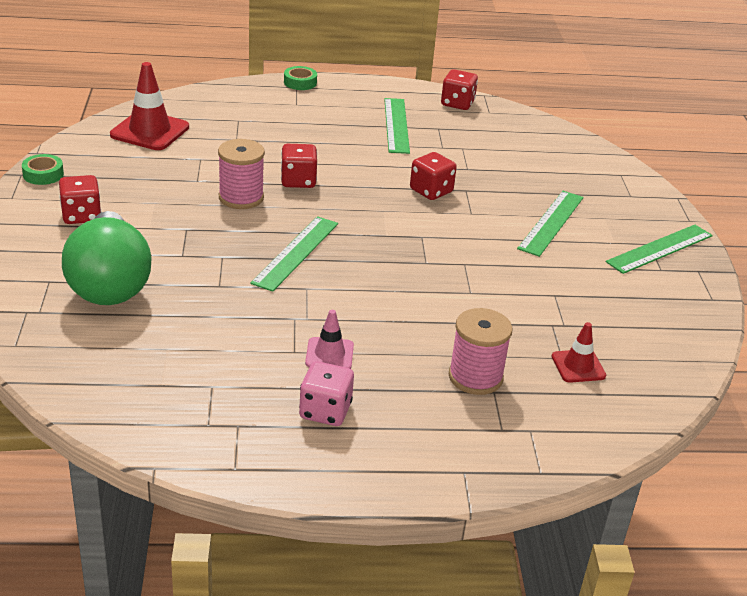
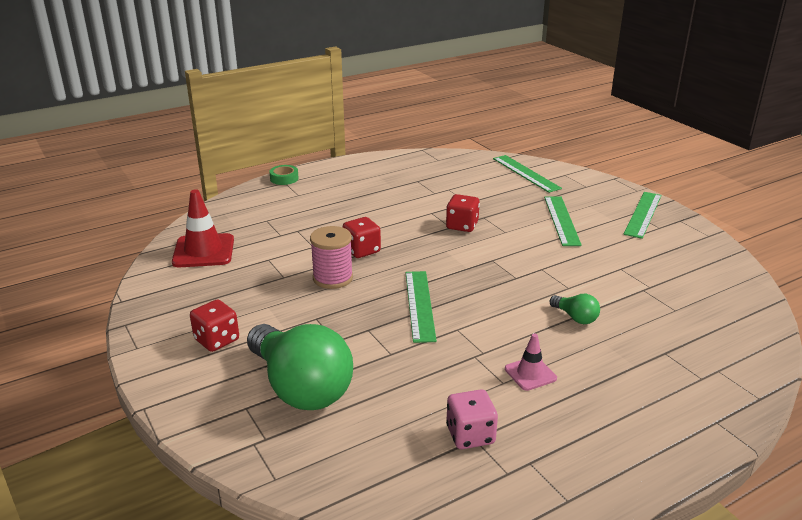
camera: 25 degrees left, 5 degrees down
(43, 174) = (146, 317): green tape -> none
(325, 411) = (577, 420): pink dice -> pink dice (470, 435)
(396, 125) = (387, 187): green ruler -> green ruler (526, 173)
(440, 323) = (575, 317): none -> green light bulb
(457, 103) = (411, 160): red dice -> none
(475, 377) = (642, 347): pink spool -> none
(578, 366) = (691, 312): red traffic cone -> none

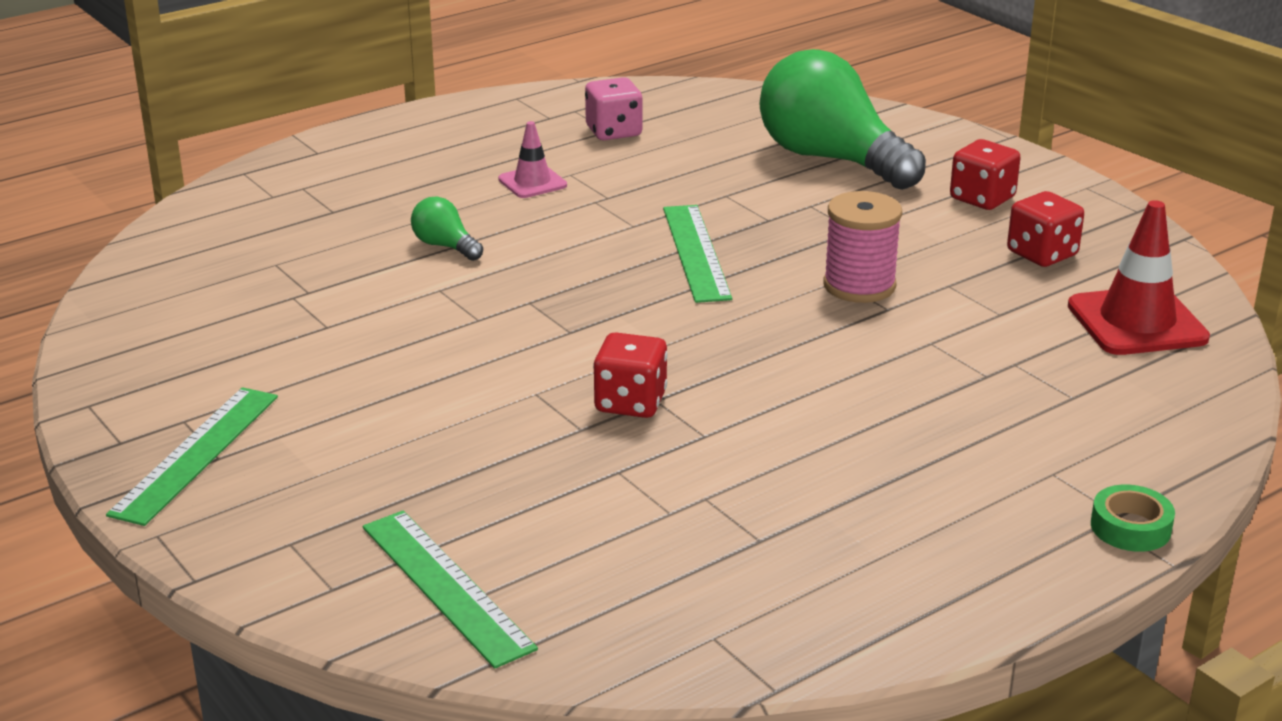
camera: 175 degrees right, 0 degrees up
(362, 250) = (829, 337): red dice -> red dice (1042, 254)
(561, 220) = (400, 427): green ruler -> none

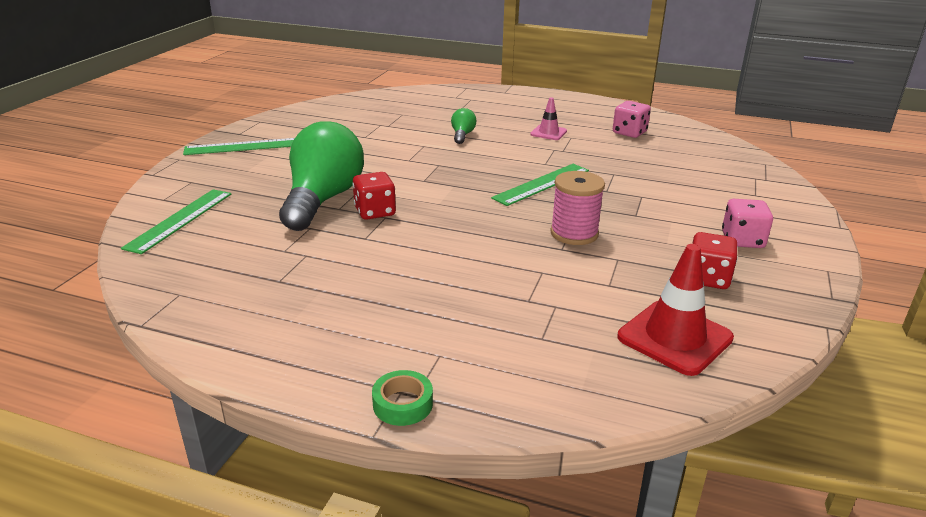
camera: 55 degrees right, 0 degrees up
(831, 159) = (703, 186): green light bulb -> green light bulb (323, 200)
(982, 198) = (742, 240): red dice -> pink dice

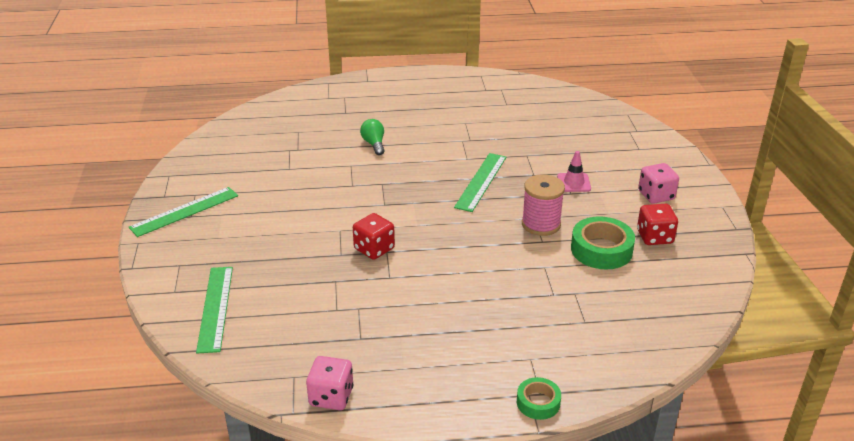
camera: 25 degrees left, 5 degrees up
(323, 200) = (319, 249): green light bulb -> none
(548, 133) = (443, 122): pink traffic cone -> pink traffic cone (574, 183)
(626, 274) = (601, 250): none -> green tape
(629, 133) = (508, 106): pink dice -> pink dice (331, 397)
(674, 337) = (665, 292): red traffic cone -> none

